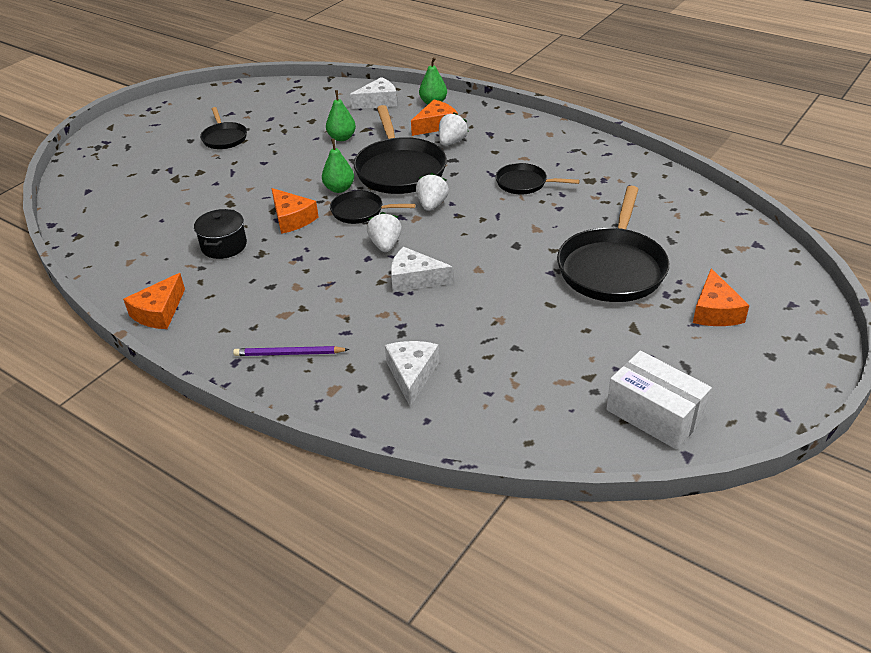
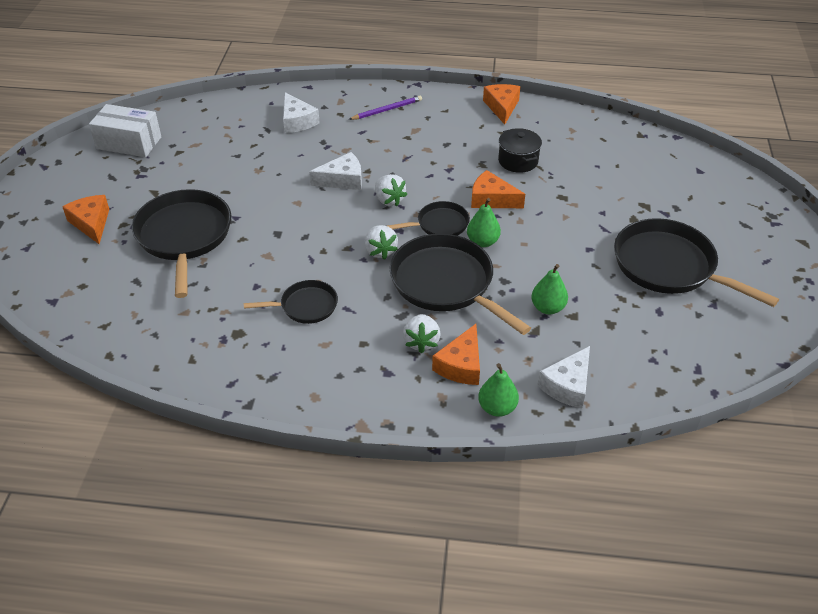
camera: 150 degrees right, 5 degrees up
(224, 138) = (668, 266): black pan -> black pan, size x1.87

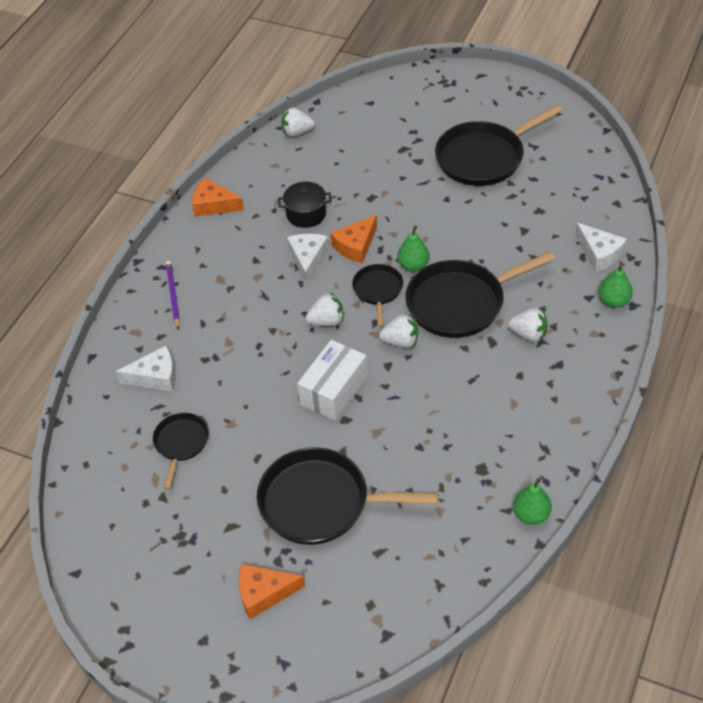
camera: 70 degrees left, 5 degrees up
(129, 143) = (120, 548): white box -> white box (334, 390)
(306, 306) = (460, 410): black pan -> black pan (181, 443)
(343, 180) = (279, 352): white cheese -> white cheese (308, 259)
(461, 365) = (562, 313): orange cheese -> none
(547, 308) = (510, 243): green pear -> green pear (531, 515)
(624, 133) = (297, 132): none -> white strawberry

